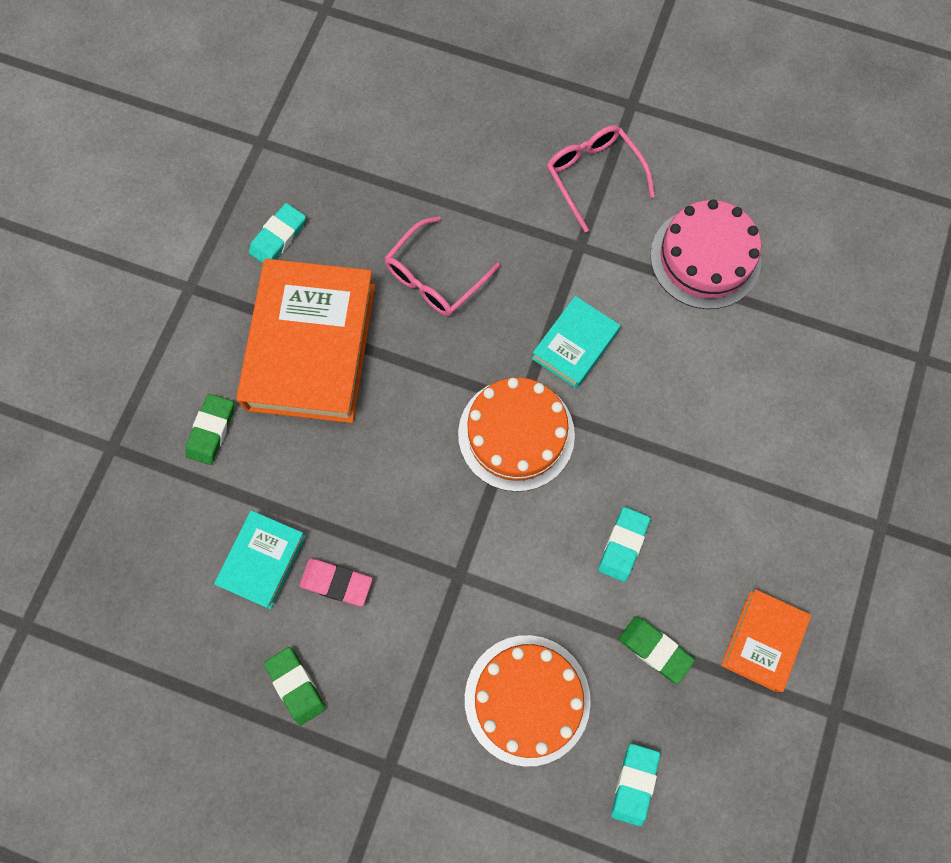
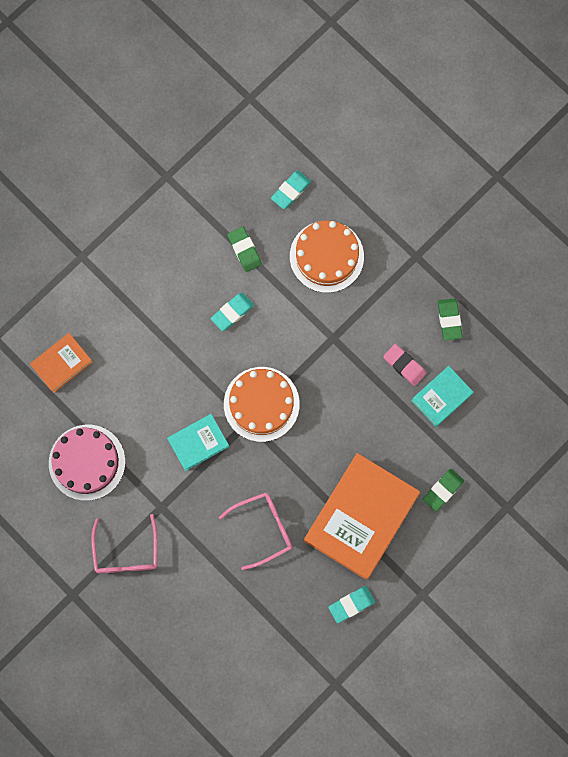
camera: 155 degrees left, 5 degrees up
(763, 641) = (183, 228): orange book -> orange book (62, 364)

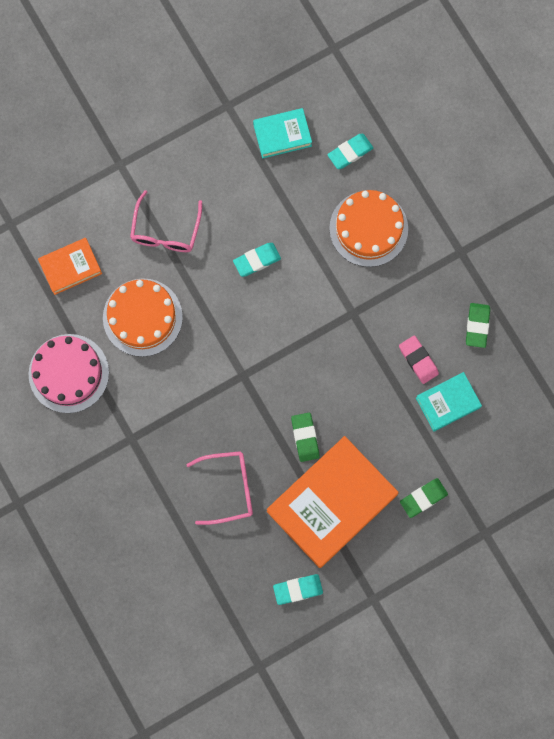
camera: 15 degrees right, 0 degrees up
(126, 552) = (83, 475): pink glasses -> pink glasses (166, 231)
(198, 443) = (186, 383): turquoise book -> turquoise book (282, 135)
(244, 250) = (286, 200): green eraser -> green eraser (305, 437)
(261, 404) = (261, 361): orange cake -> orange cake (142, 317)

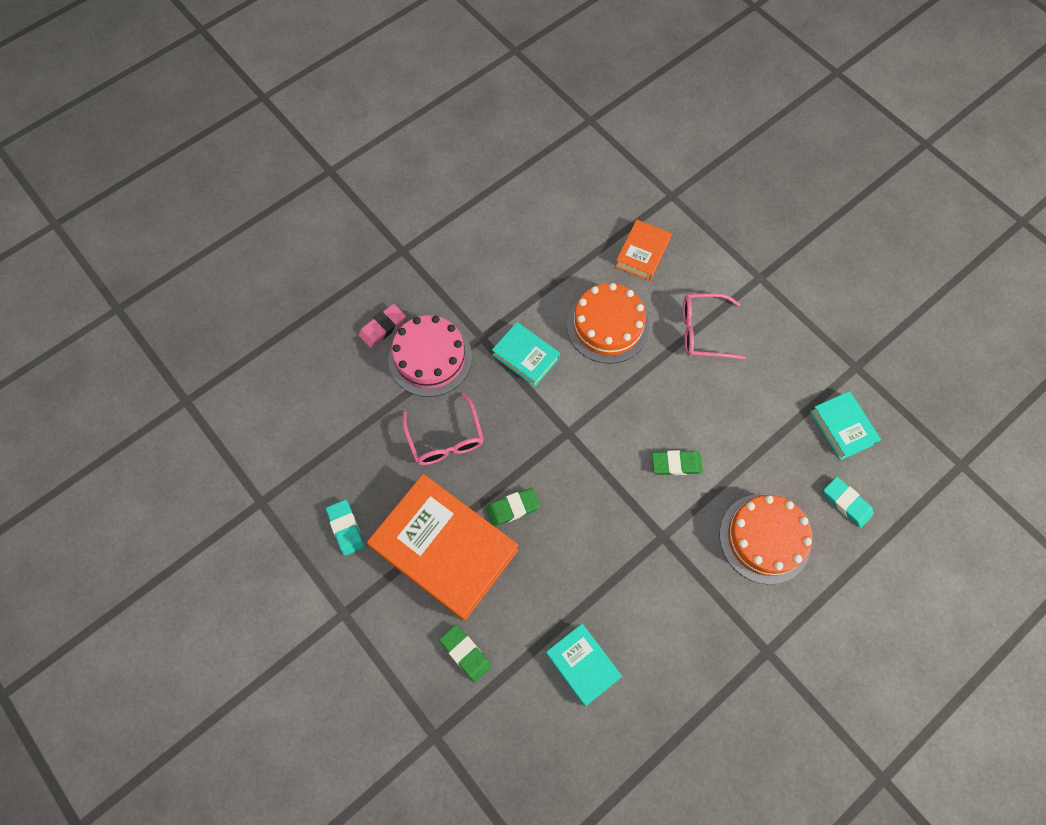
camera: 80 degrees right, 10 degrees down
(68, 373) = (536, 270): pink cake -> pink cake (430, 358)
(71, 267) = (642, 253): orange book -> orange book turned 60 degrees clockwise
(160, 400) = (526, 356): none -> turquoise book
(257, 260) = (695, 425): turquoise eraser -> none
(418, 360) = (625, 621): pink eraser -> pink eraser (383, 327)
(477, 326) = (682, 686): green eraser -> green eraser (676, 464)

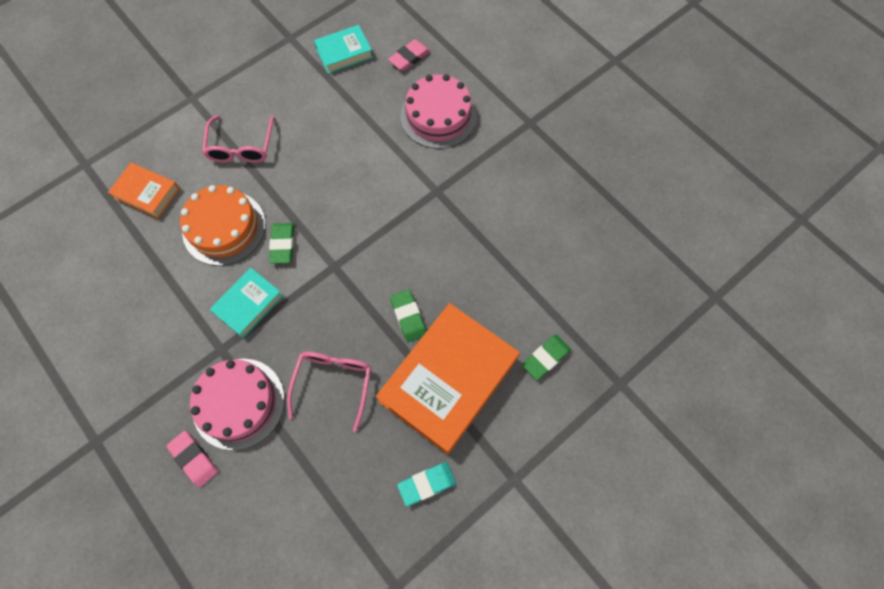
camera: 90 degrees left, 0 degrees up
(445, 439) = (333, 383): pink glasses -> pink glasses turned 60 degrees counterclockwise
(582, 665) = (549, 258): turquoise book -> none
(676, 464) = (370, 176): green eraser -> green eraser (282, 244)
(765, 538) = (438, 116): orange cake -> pink cake
(846, 503) = (409, 57): turquoise eraser -> pink eraser

